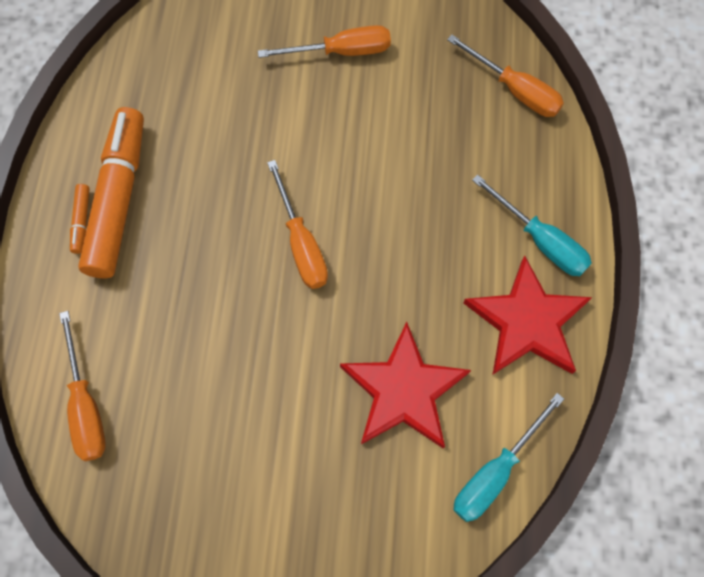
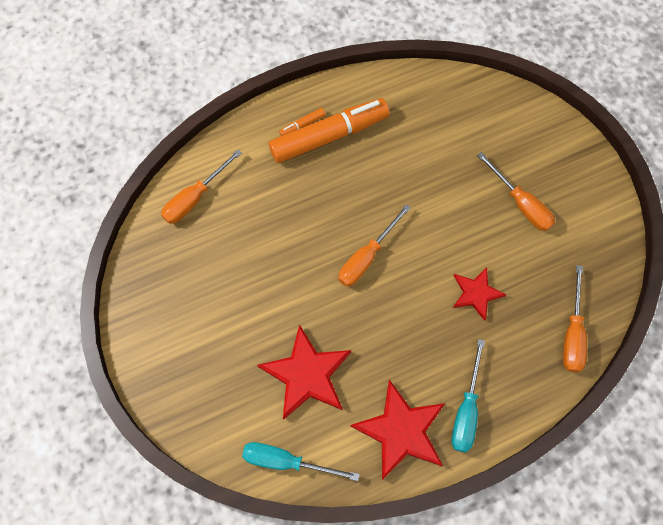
camera: 60 degrees right, 0 degrees up
(416, 154) = (476, 293): none -> red star

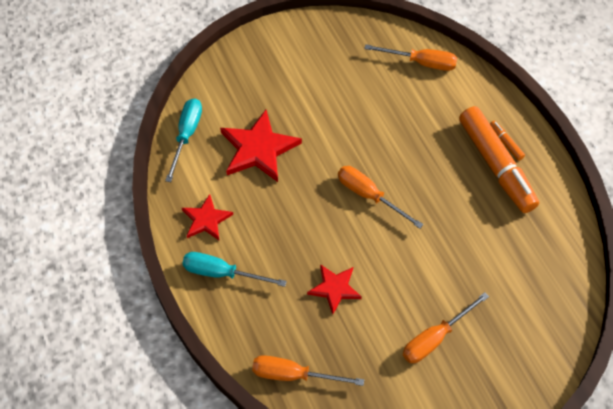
camera: 90 degrees right, 10 degrees down
(195, 198) = (421, 62): orange screwdriver -> orange screwdriver turned 150 degrees clockwise
(401, 431) = (206, 219): red star -> red star, size x0.60

